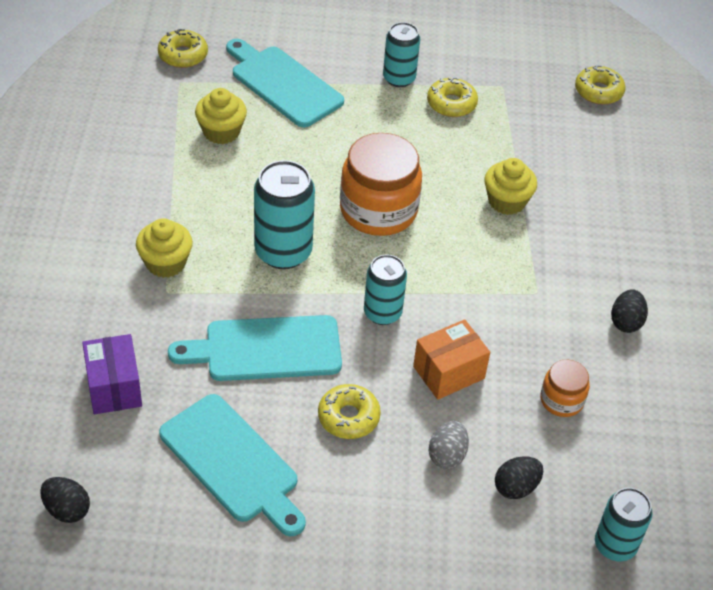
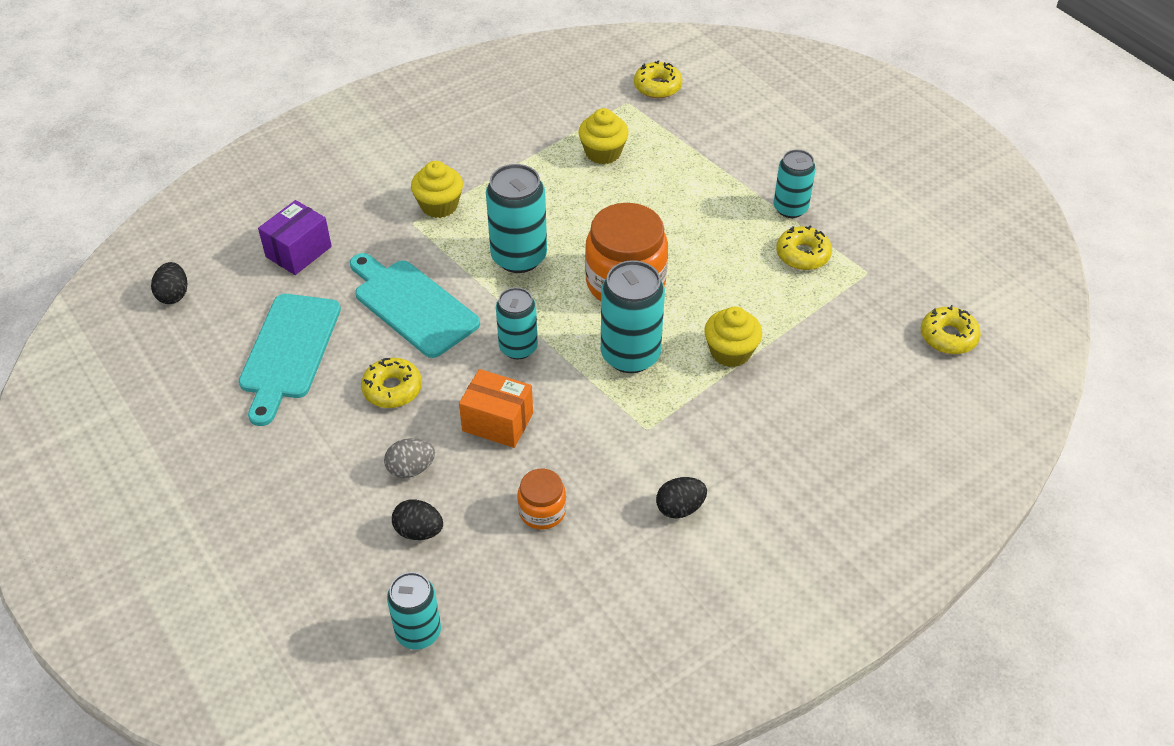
camera: 55 degrees right, 0 degrees up
(283, 84) = (696, 152): turquoise cutting board -> none
(455, 255) = (630, 355): none -> turquoise can

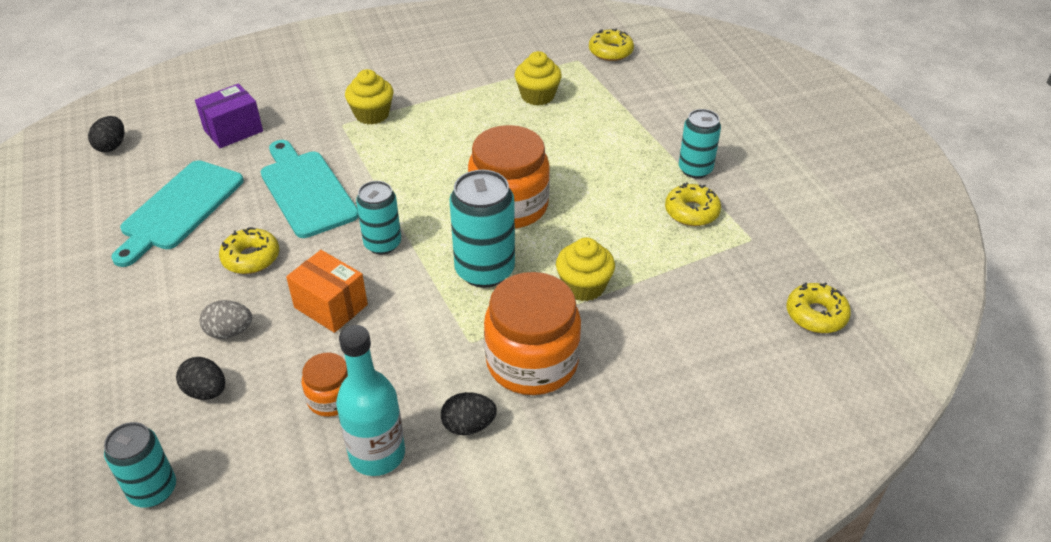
camera: 15 degrees right, 5 degrees down
(519, 257) = (421, 167): turquoise can -> none
(609, 552) = (377, 454): none -> turquoise bottle
(712, 436) = (532, 362): none -> orange jar

